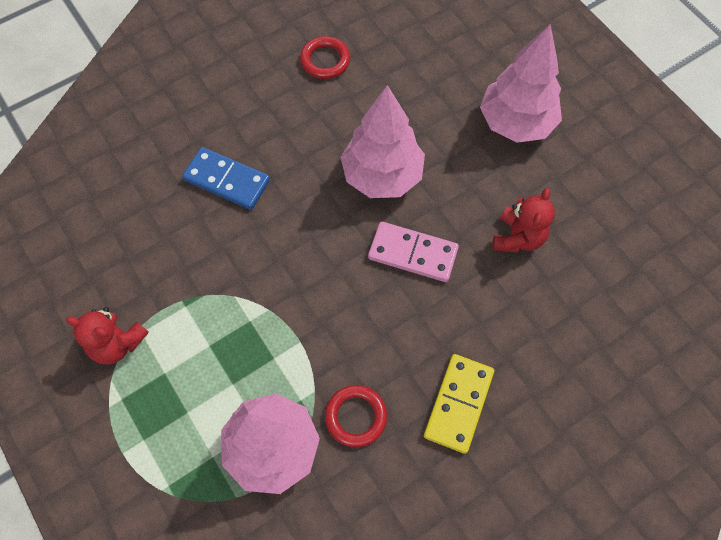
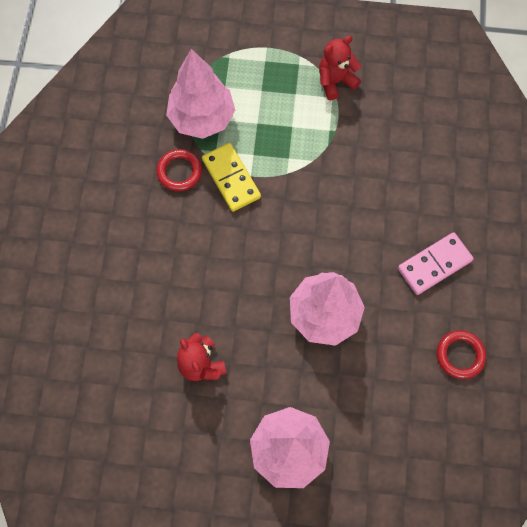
camera: 130 degrees right, 5 degrees up
(227, 180) = (403, 213): blue domino -> none
(412, 254) = (249, 285): pink domino -> pink domino (434, 264)
(459, 404) = (134, 232): yellow domino -> yellow domino (231, 178)

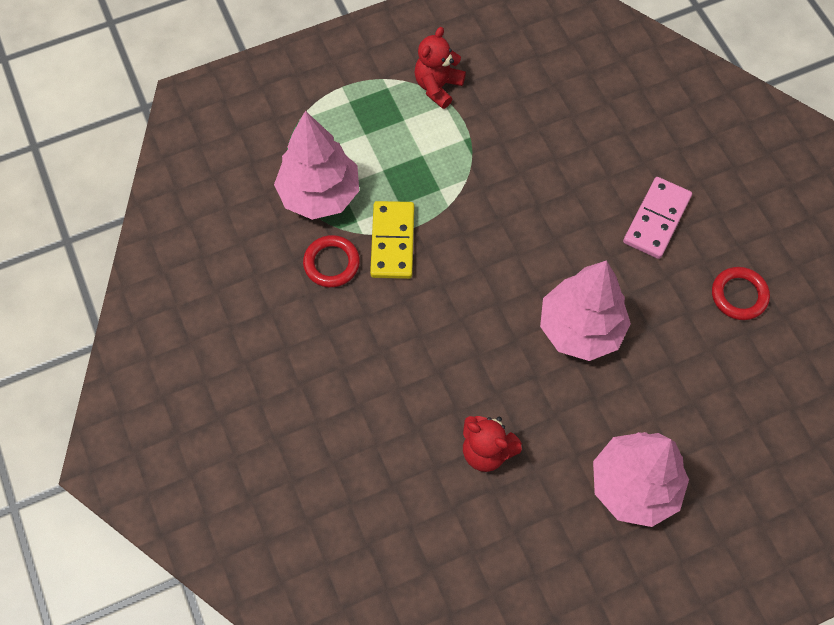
camera: 30 degrees left, 5 degrees down
(231, 178) = (392, 241): yellow domino -> yellow domino turned 60 degrees clockwise

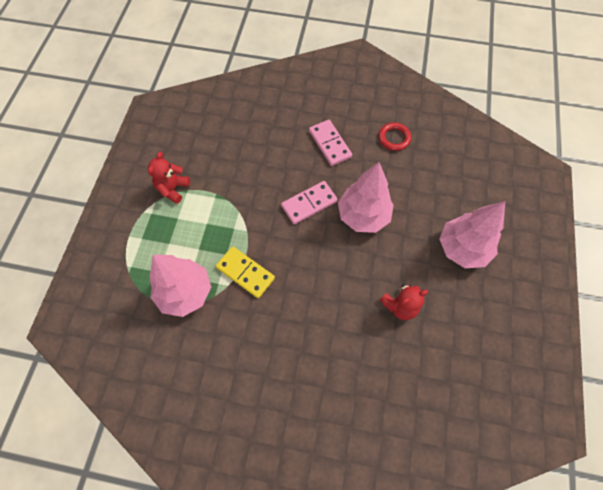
camera: 55 degrees left, 0 degrees up
(331, 263) = (233, 314): red ring -> none
(438, 86) = (173, 189): red teddy bear -> red teddy bear turned 45 degrees clockwise
(544, 252) = (309, 204): none -> pink domino

